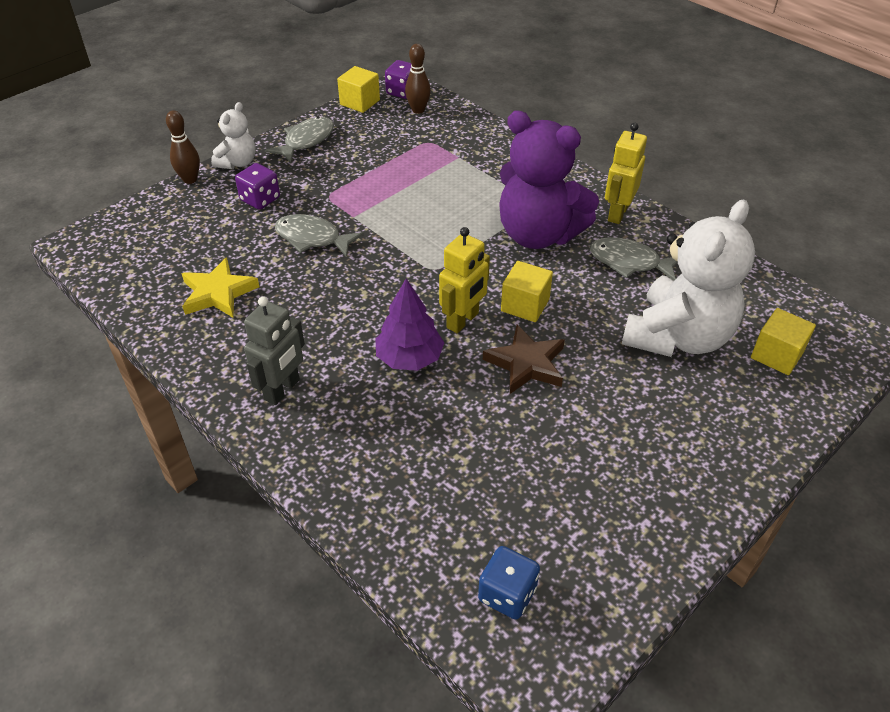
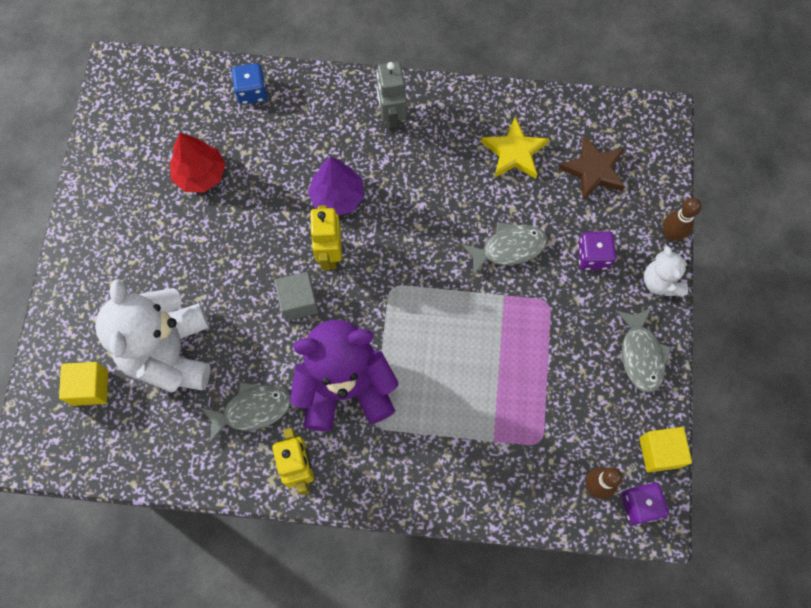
camera: 140 degrees right, 25 degrees up
(507, 594) = (161, 96): blue dice -> blue dice (252, 92)
(525, 305) = (298, 301): yellow cube -> grey cube
(526, 364) = (258, 249): brown star -> brown star (593, 170)
(530, 468) = (200, 174): none -> red tree

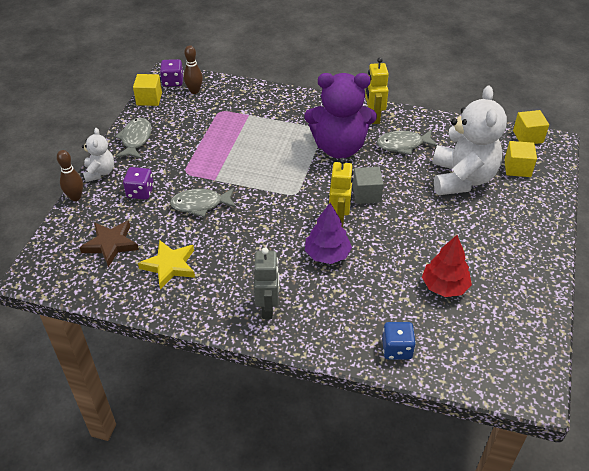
camera: 170 degrees left, 25 degrees down
(64, 461) = (528, 137): none -> yellow cube

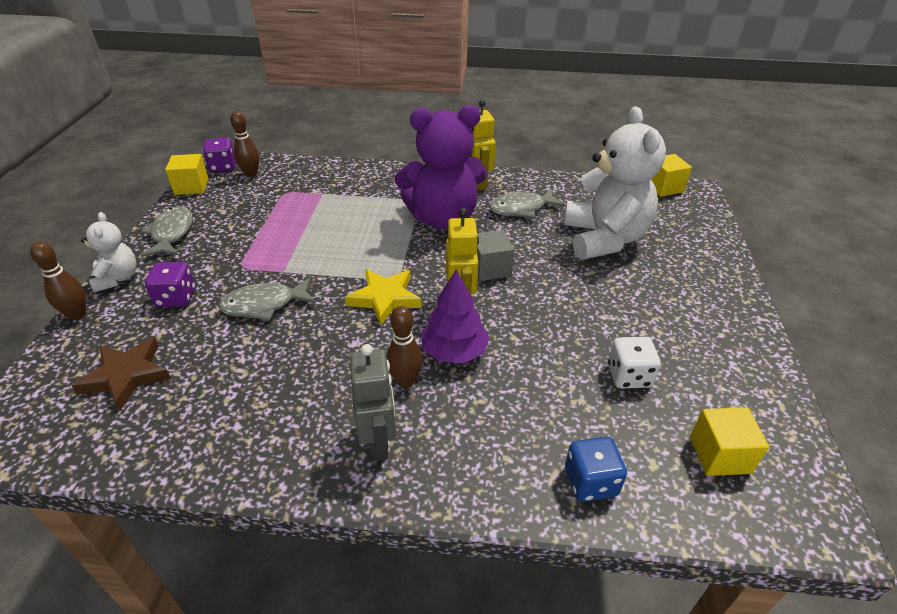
camera: 10 degrees left, 5 degrees down
(169, 266) = (219, 397): yellow star -> yellow star (384, 298)
(290, 270) = (405, 381): none -> brown bowling pin
(444, 286) = (629, 376): red tree -> white dice
(517, 168) = (665, 221): yellow cube -> yellow cube (719, 455)

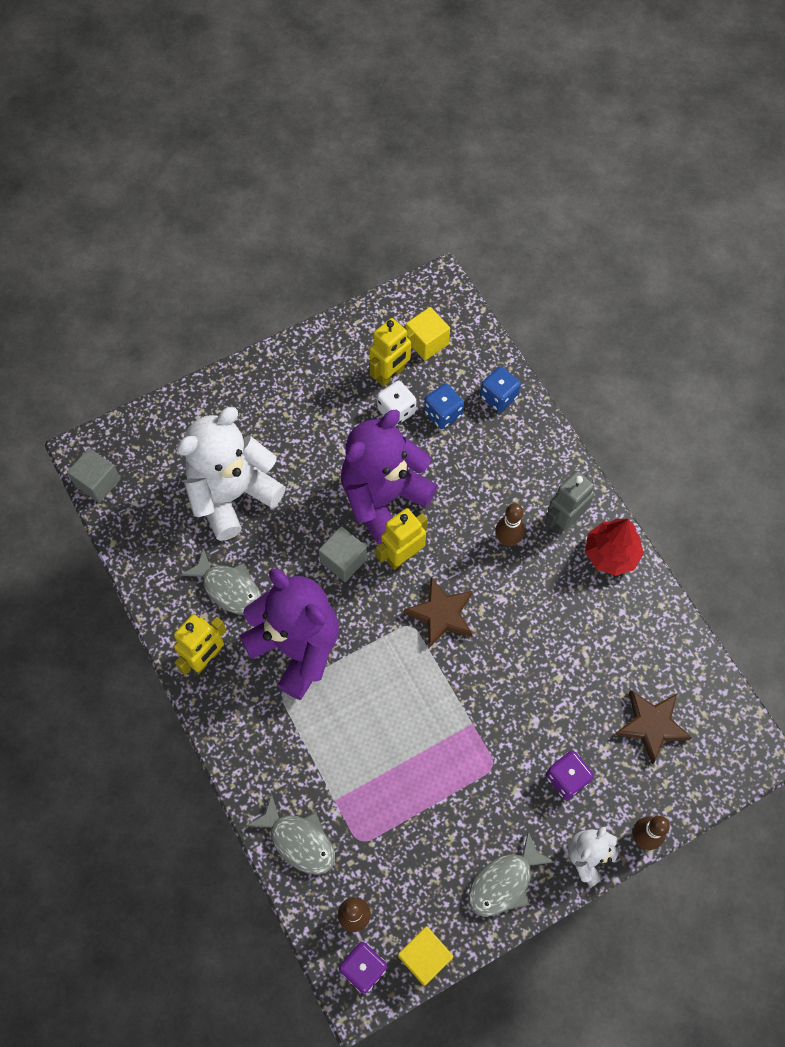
camera: 125 degrees left, 25 degrees up
(264, 305) = (518, 699): grey fish -> grey fish (299, 840)
(299, 460) = (611, 554): none -> red tree
(384, 298) = (441, 614): yellow star -> brown star
(454, 351) = (457, 527): purple tree -> none
(530, 318) = (383, 498): none -> purple teddy bear
(600, 413) = (443, 413): none -> blue dice
(664, 187) = (98, 482): yellow cube -> grey cube
(683, 395) = (390, 374): none -> yellow robot

